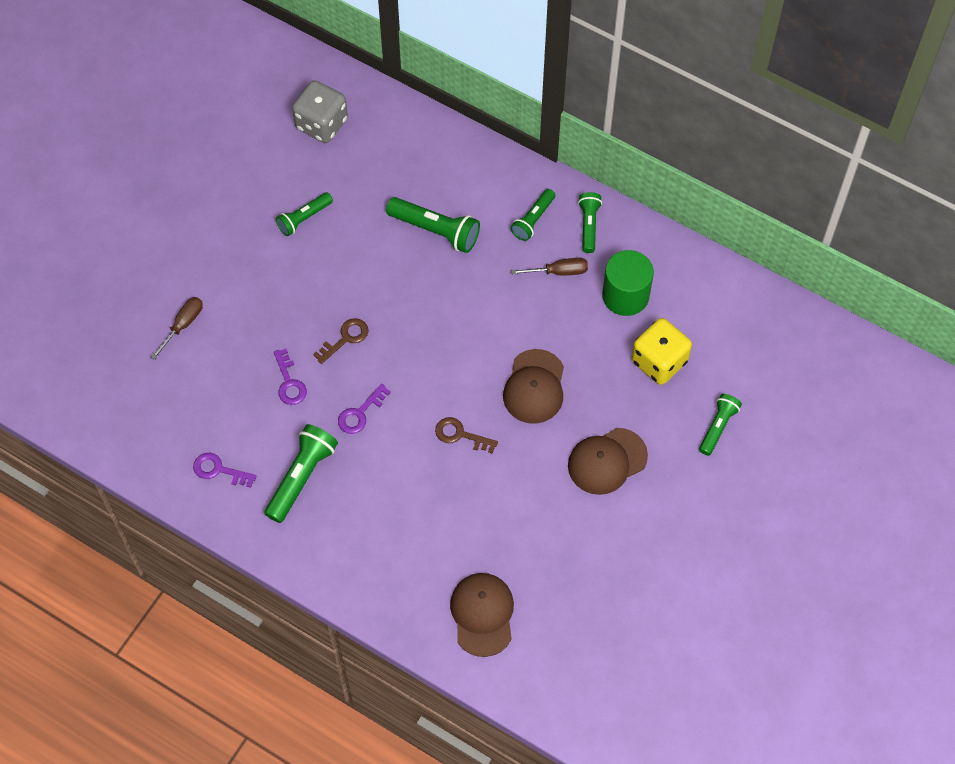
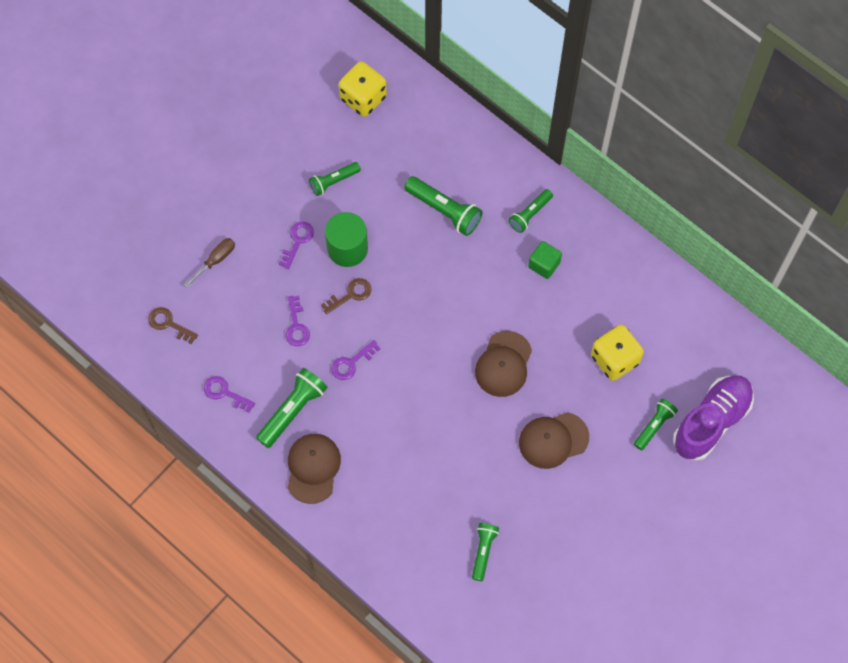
camera: 10 degrees right, 5 degrees up
(274, 289) = (297, 241): none -> purple key
(321, 124) = (363, 98): grey dice -> yellow dice
(460, 435) = (433, 396): brown key -> brown key (169, 324)
(482, 614) = (423, 555): brown cap -> brown cap (313, 468)
(559, 271) = (544, 264): brown screwdriver -> green cube
(589, 225) = (577, 227): green flashlight -> green flashlight (483, 551)
(625, 295) = (597, 295): green cylinder -> green cylinder (347, 248)
(781, 412) = (711, 422): none -> purple shoe

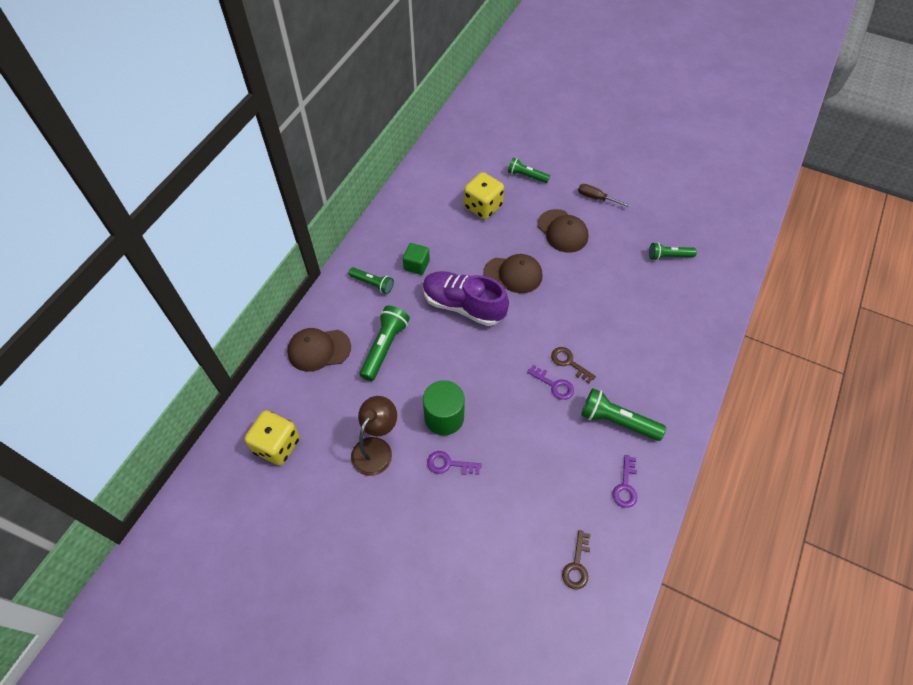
camera: 105 degrees left, 10 degrees down
(216, 260) = (492, 538): brown screwdriver -> brown screwdriver (596, 198)
(296, 326) = (535, 440): purple key -> none
(313, 468) = (661, 390): brown cap -> brown cap (319, 350)
(333, 181) = (376, 448): green flashlight -> brown lamp
(350, 295) = (489, 402): brown key -> brown key (569, 363)
(711, 422) = (510, 147): purple shoe -> purple shoe (463, 306)

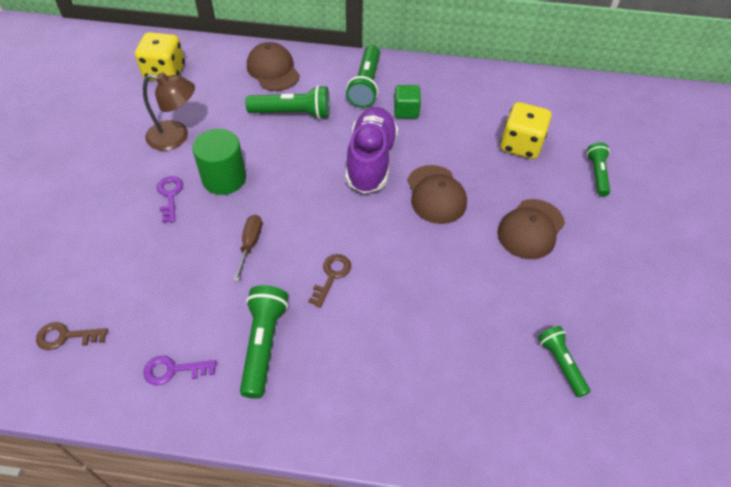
camera: 70 degrees right, 5 degrees down
(372, 284) = (366, 85): green flashlight -> green flashlight, size x1.56
(554, 385) = (295, 267): purple key -> none
(596, 198) = (611, 254): brown screwdriver -> brown screwdriver (250, 244)

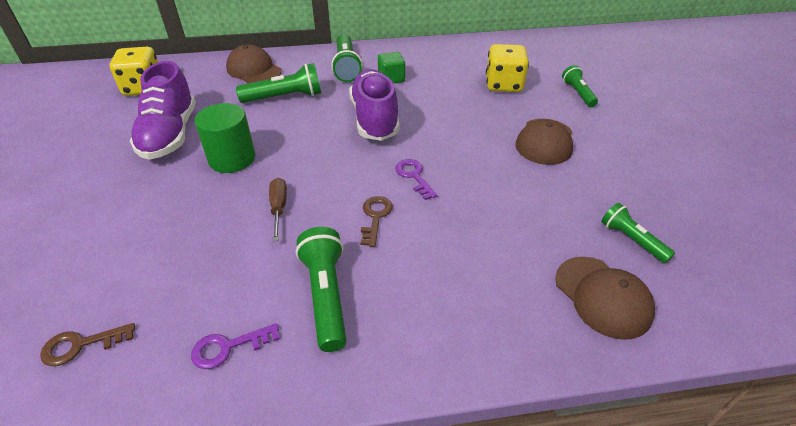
camera: 15 degrees left, 10 degrees down
(170, 195) = (177, 183): purple key -> purple key (414, 176)
(176, 137) = (170, 135): brown lamp -> purple shoe
(436, 194) = (447, 133): brown cap -> brown cap (603, 296)

